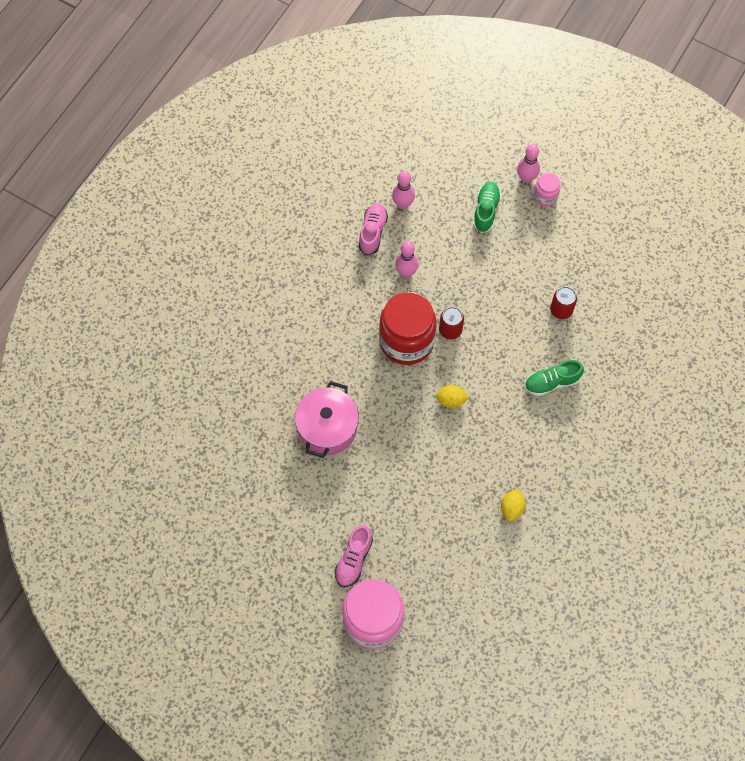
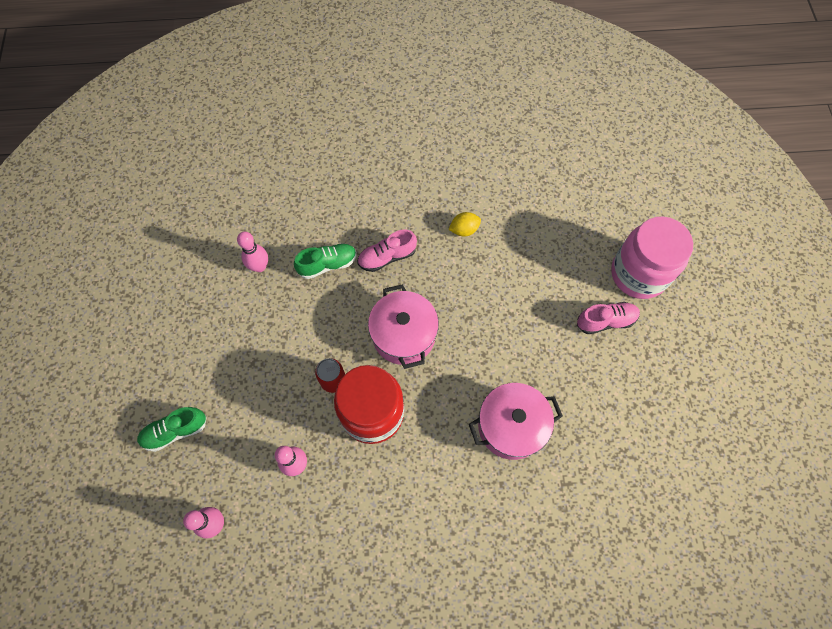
camera: 125 degrees left, 0 degrees up
(372, 232) = (270, 532): pink shoe -> pink shoe (387, 257)
(451, 400) = (404, 335): yellow lemon -> pink pot
(526, 178) = (112, 415): pink bowling pin -> pink bowling pin (259, 266)
(545, 196) = (126, 384): pink jar -> none
(552, 382) = (327, 264): green shoe -> green shoe turned 60 degrees counterclockwise
(561, 310) = (248, 297): red can -> none

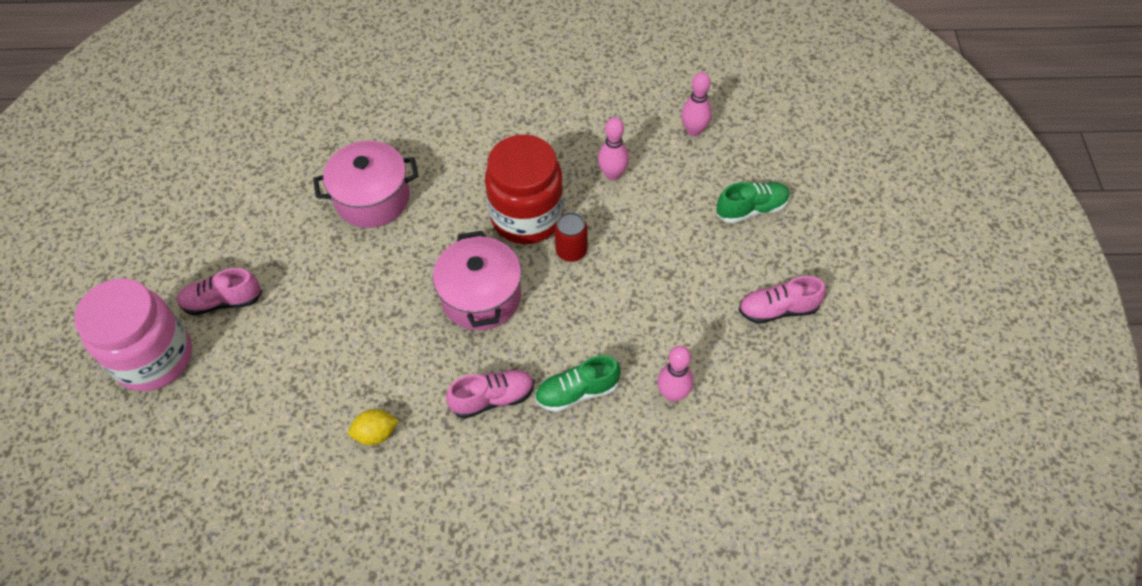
camera: 175 degrees left, 10 degrees down
(172, 336) = (778, 309): none -> pink shoe

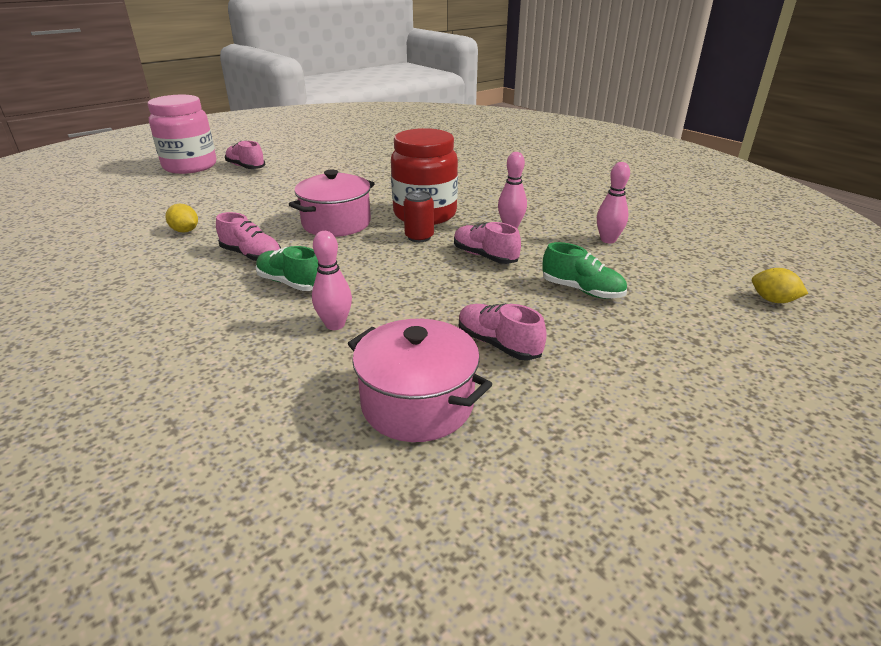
camera: 50 degrees right, 25 degrees down
(372, 198) = (369, 173): pink pot -> pink pot (417, 403)
(648, 230) = (484, 256): none -> pink shoe
(849, 119) = (772, 300): none -> yellow lemon

